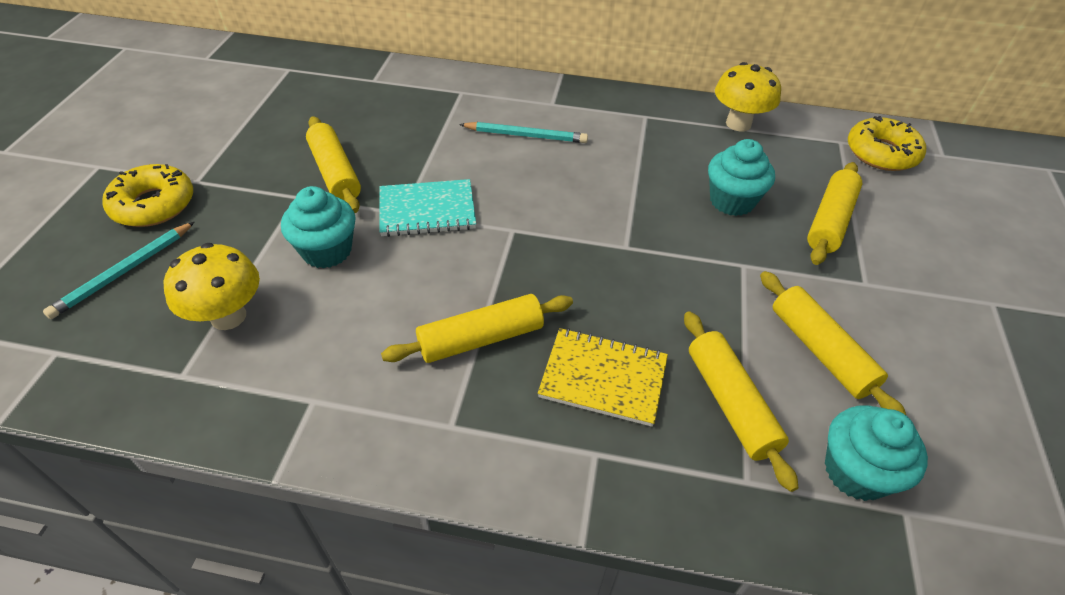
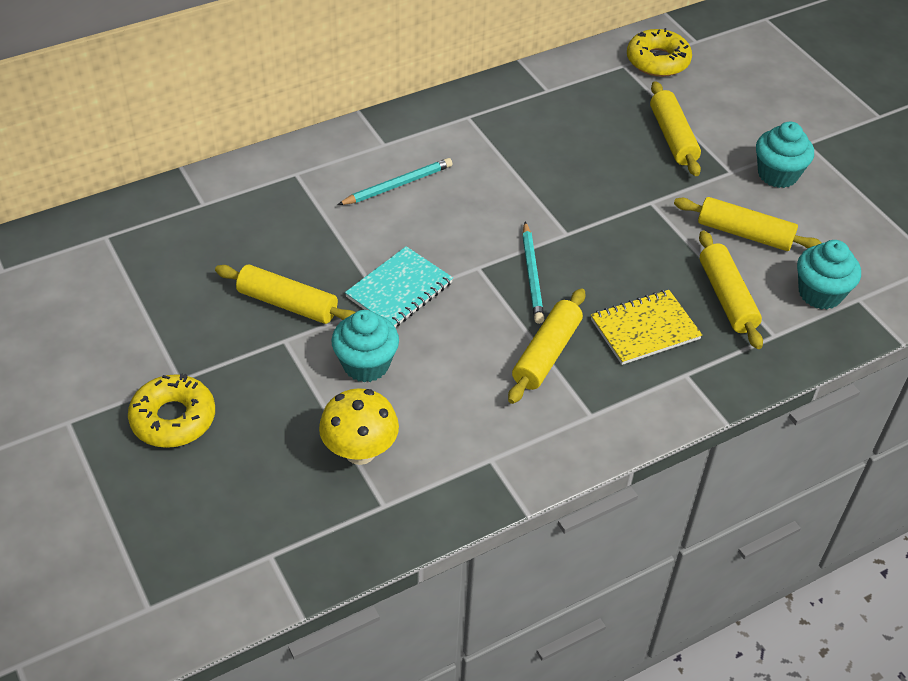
camera: 40 degrees left, 0 degrees up
(124, 272) = (232, 477): turquoise pencil -> turquoise pencil (532, 275)
(730, 403) = (727, 297): yellow rolling pin -> yellow rolling pin turned 45 degrees clockwise
(732, 201) = (599, 157): turquoise cupcake -> turquoise cupcake (777, 174)
(738, 123) = (541, 87): yellow mushroom -> none

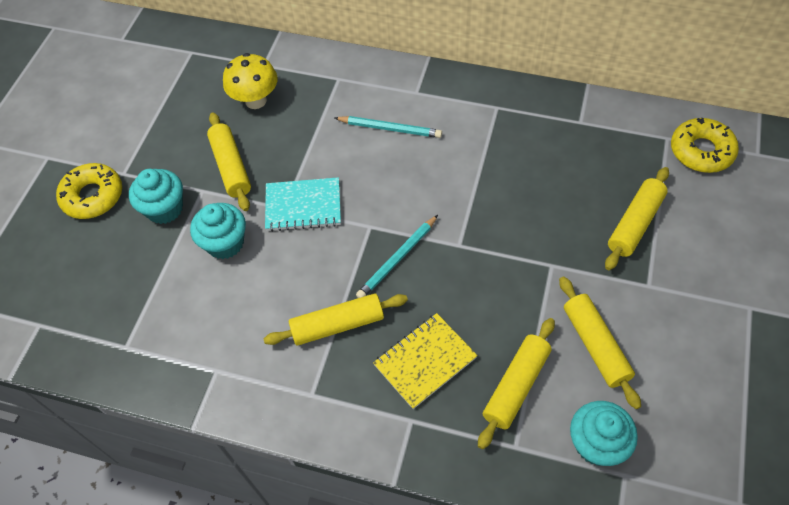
camera: 50 degrees right, 10 degrees up
(360, 451) = (155, 299): yellow mushroom -> yellow mushroom (256, 100)
(644, 329) = (425, 361): yellow notebook -> yellow notebook turned 60 degrees counterclockwise
(777, 174) = (687, 316): turquoise cupcake -> turquoise cupcake (165, 209)

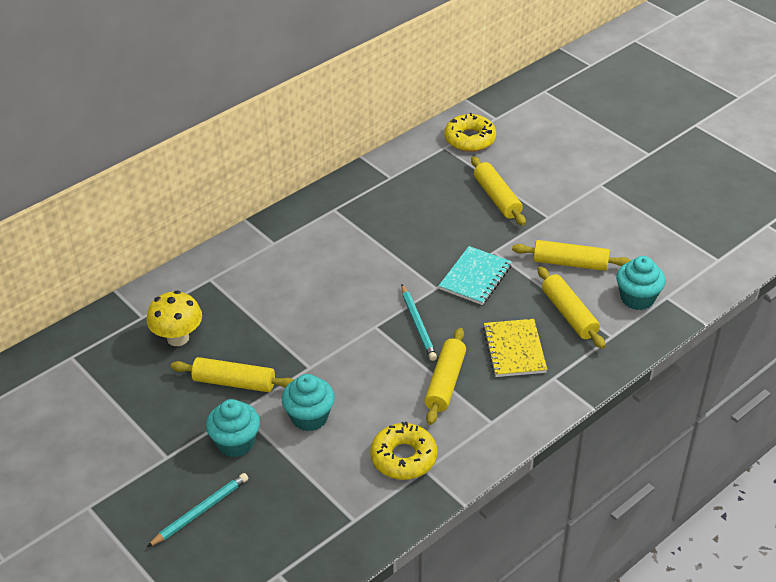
camera: 60 degrees left, 15 degrees down
(93, 196) = (171, 488): yellow donut -> yellow donut (403, 457)
(303, 206) = (319, 355): turquoise notebook -> turquoise notebook (475, 277)
(390, 129) = (293, 273): turquoise pencil -> turquoise pencil (200, 511)

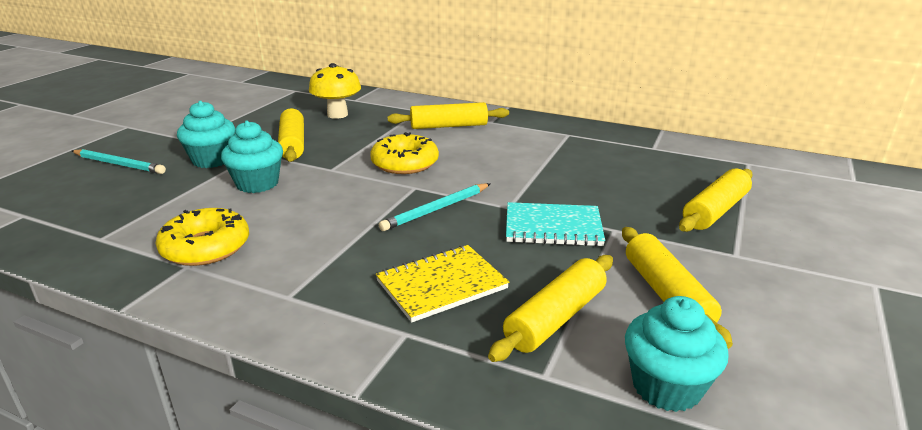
camera: 65 degrees right, 15 degrees down
(445, 382) = (348, 247): yellow rolling pin -> yellow rolling pin (449, 126)
(470, 139) = (788, 173): yellow donut -> yellow donut (405, 163)

